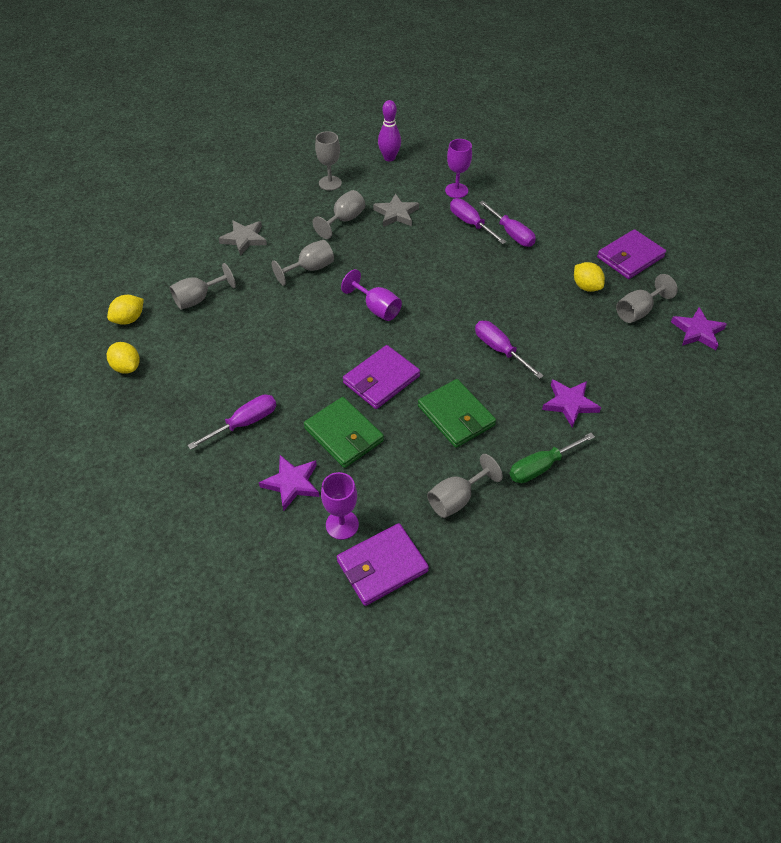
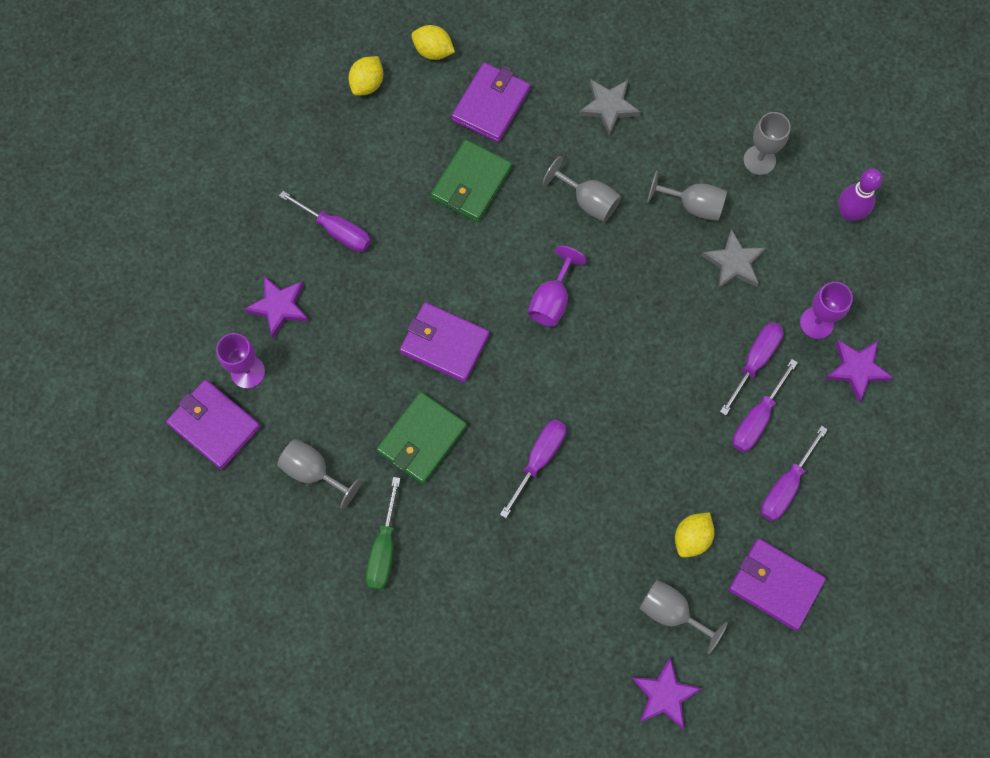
camera: 70 degrees right, 20 degrees up
(198, 299) = (490, 104): grey goblet -> purple wallet
(344, 434) = (356, 333): green wallet -> green wallet (471, 183)
(541, 466) = (384, 548): green screwdriver -> green screwdriver turned 120 degrees counterclockwise
(563, 234) = (785, 486): none -> purple screwdriver
(569, 403) = (484, 559): purple star -> purple star (857, 369)

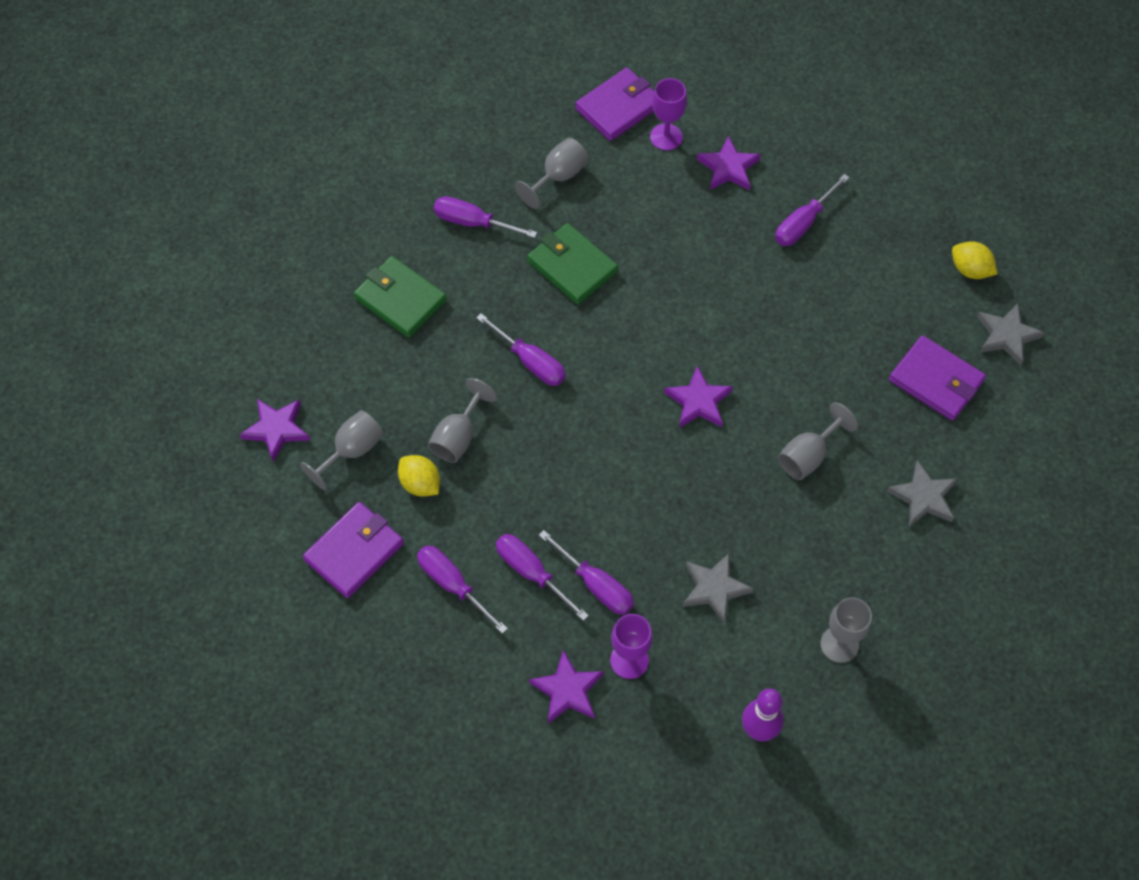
camera: 100 degrees right, 10 degrees down
(384, 548) = (473, 223): green screwdriver -> purple screwdriver
(433, 51) = (1006, 335): yellow lemon -> grey star
(444, 344) = (666, 299): purple wallet -> none
(471, 183) = (842, 348): green wallet -> green wallet (400, 300)
(552, 300) = (698, 401): purple goblet -> purple star
(693, 205) = (790, 561): grey goblet -> grey goblet (458, 436)

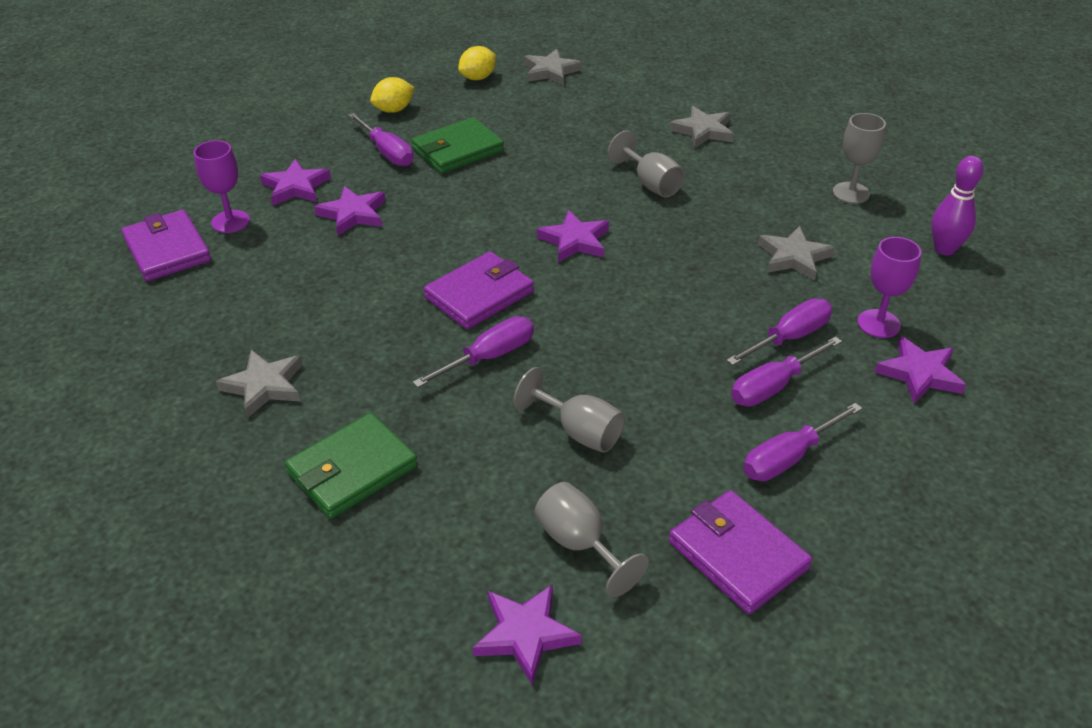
camera: 80 degrees left, 20 degrees down
(420, 484) = (642, 475): yellow lemon -> yellow lemon (394, 110)
(473, 223) = (264, 386): purple screwdriver -> grey star
(558, 177) = (236, 306): grey goblet -> none
(572, 266) = (369, 309): green wallet -> green wallet (458, 150)
(698, 222) = (353, 214): none -> purple star
(936, 380) = (586, 109): purple wallet -> purple wallet (479, 294)

